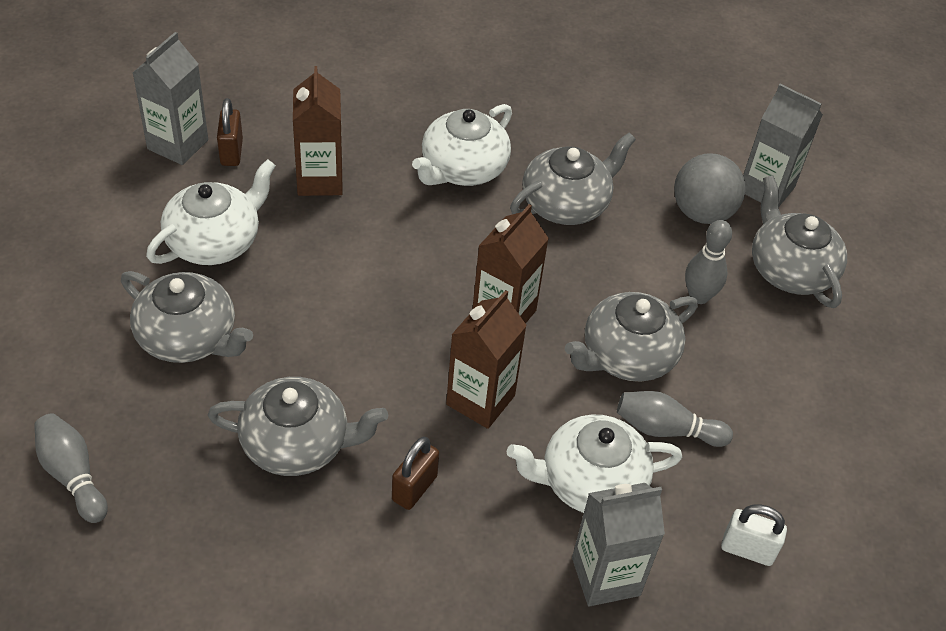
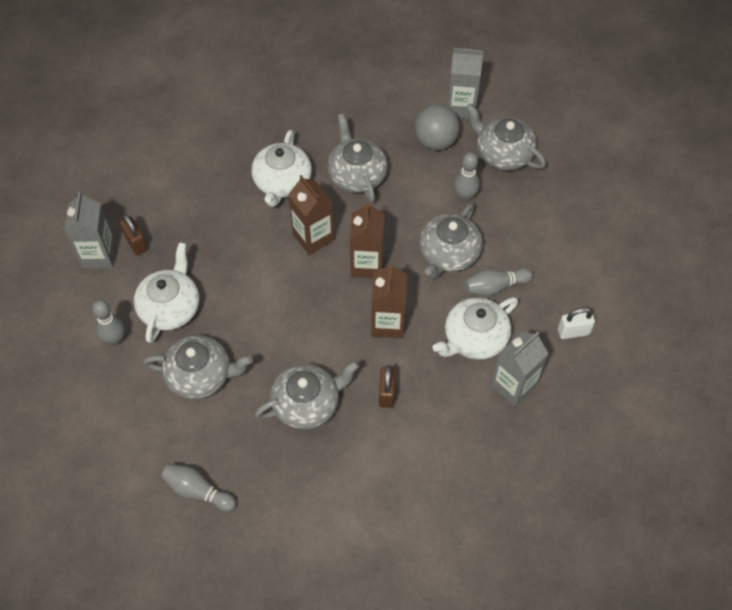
camera: 25 degrees left, 10 degrees up
(120, 244) = (115, 339): none -> grey bowling pin
(320, 180) = (203, 234): brown carton -> brown carton (313, 237)
(566, 203) = (356, 174): grey teapot -> grey teapot turned 45 degrees counterclockwise

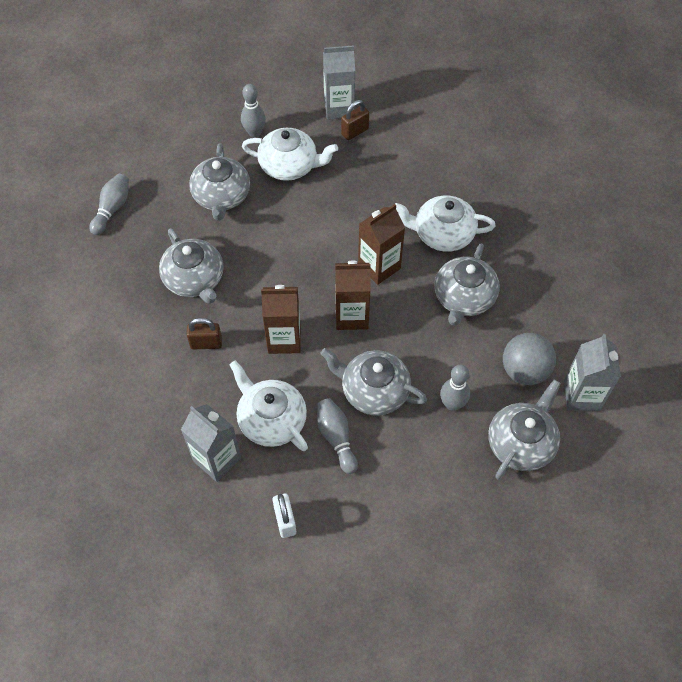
camera: 85 degrees right, 0 degrees up
(356, 174) = (464, 298): grey teapot -> grey teapot turned 135 degrees clockwise

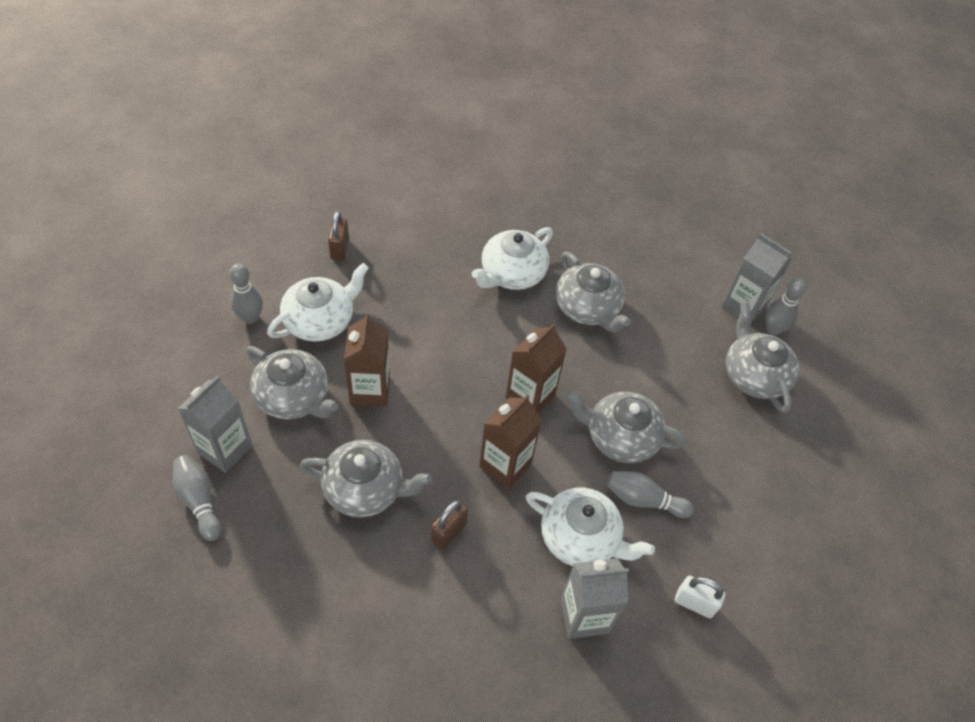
camera: 55 degrees left, 5 degrees down
(271, 420) = (581, 538): white teapot -> white teapot turned 150 degrees counterclockwise
(339, 108) = (300, 240): grey carton -> grey carton (225, 449)
(373, 391) = (620, 437): grey teapot -> grey teapot turned 45 degrees clockwise
(379, 267) = (500, 339): brown carton -> brown carton (370, 390)
(452, 404) = (681, 392): grey bowling pin -> grey bowling pin (773, 329)
(524, 371) = (691, 323): grey ball -> none

